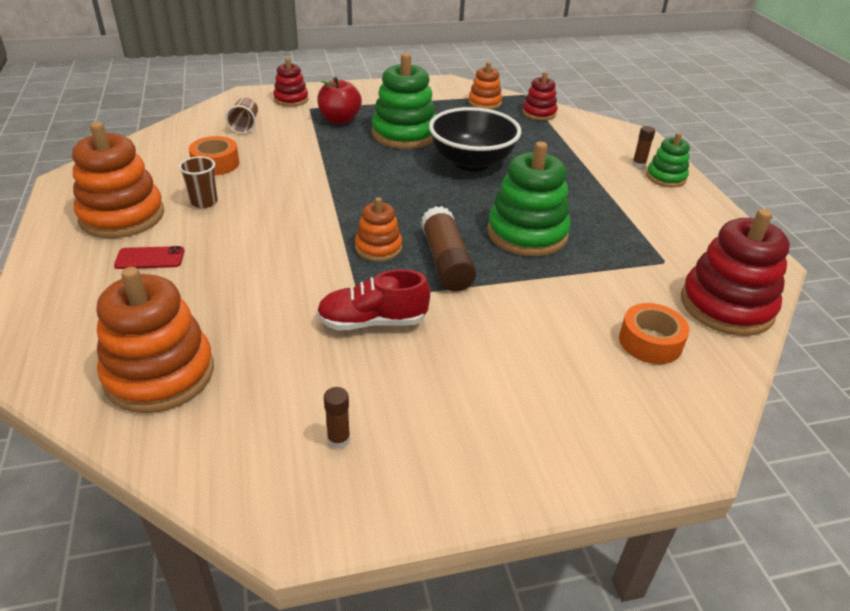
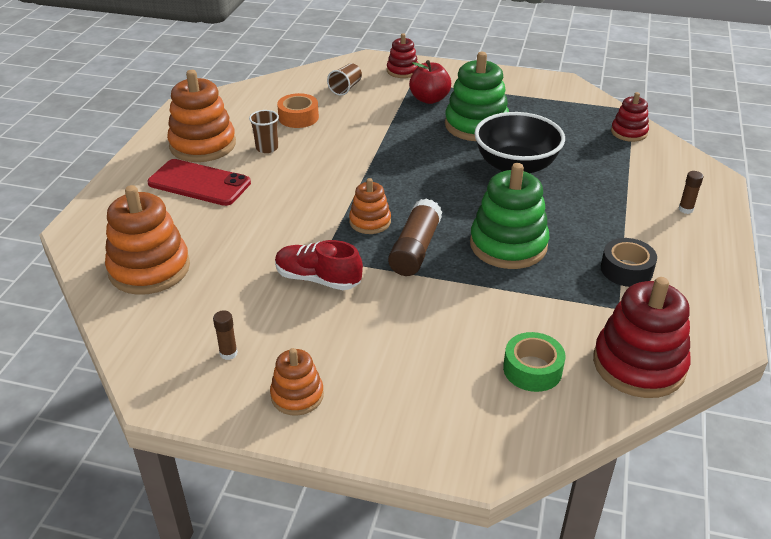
camera: 30 degrees right, 0 degrees up
(150, 258) = (199, 183): red phone -> red phone, size x1.90
(484, 103) = (581, 110): orange stacking toy -> orange stacking toy (297, 395)
(641, 227) = (626, 270): none -> black tape
(650, 342) = (532, 369): orange tape -> green tape
(666, 177) = (703, 229): green stacking toy -> none

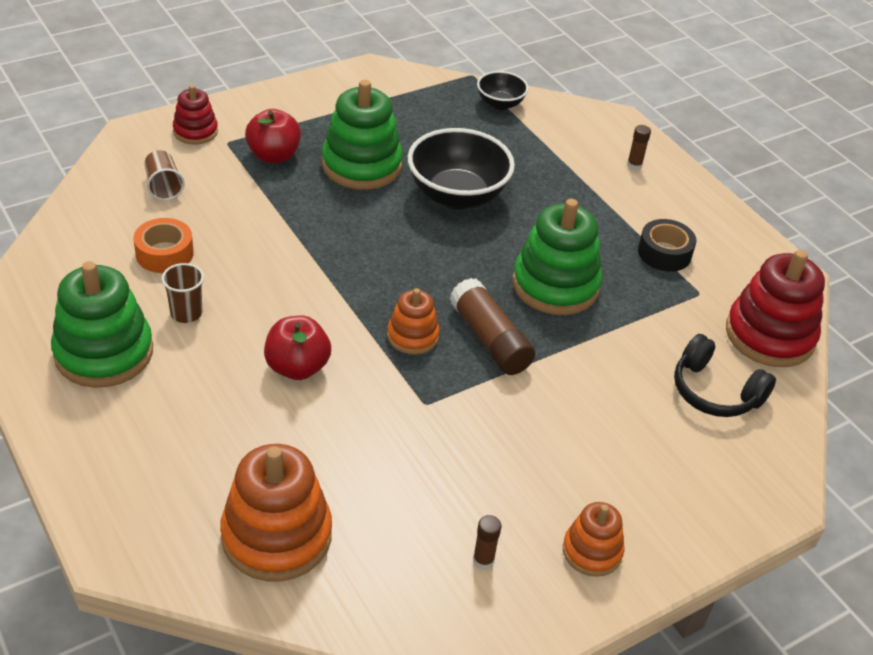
camera: 50 degrees left, 5 degrees up
(199, 183) = (175, 403): red phone -> none
(203, 145) = (104, 353): orange stacking toy -> green stacking toy
(282, 201) = (297, 367): none -> red apple
(318, 279) = (452, 428): red shoe -> none
(532, 369) = (714, 392): green tape -> black headphones
(629, 132) = (500, 104): red stacking toy -> black bowl

